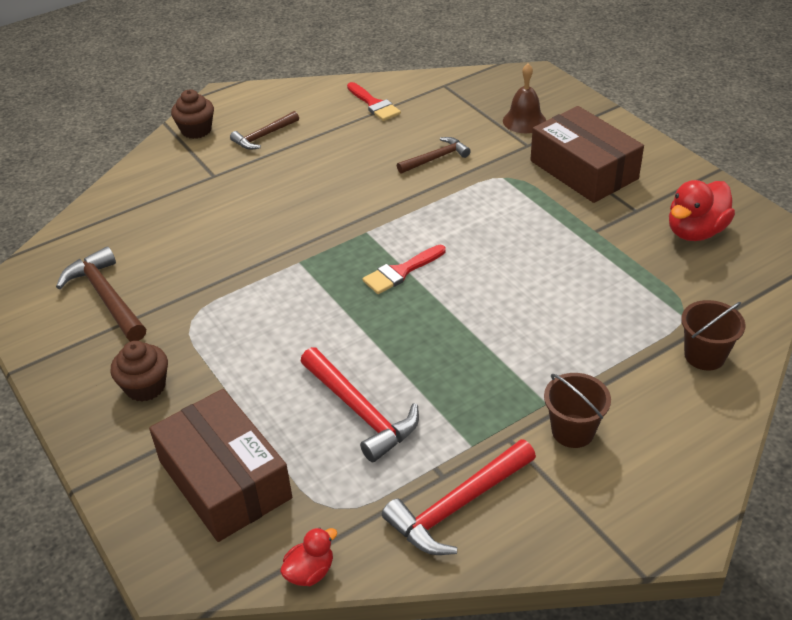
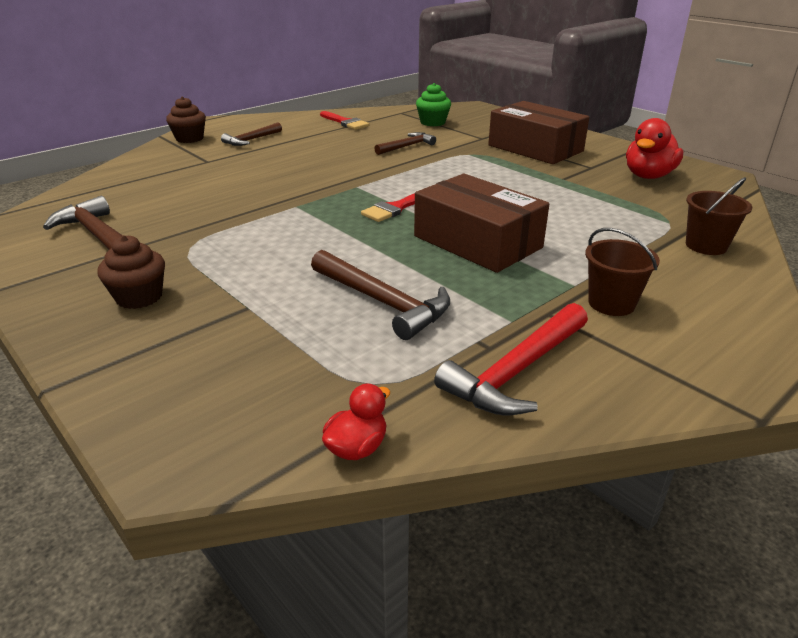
camera: 10 degrees left, 10 degrees down
(225, 479) = (237, 367): brown box -> brown box (477, 242)
(360, 411) = (382, 302): red hammer -> brown hammer
(477, 109) = (433, 122): none -> green cupcake
(524, 121) = (474, 127): brown bell -> none

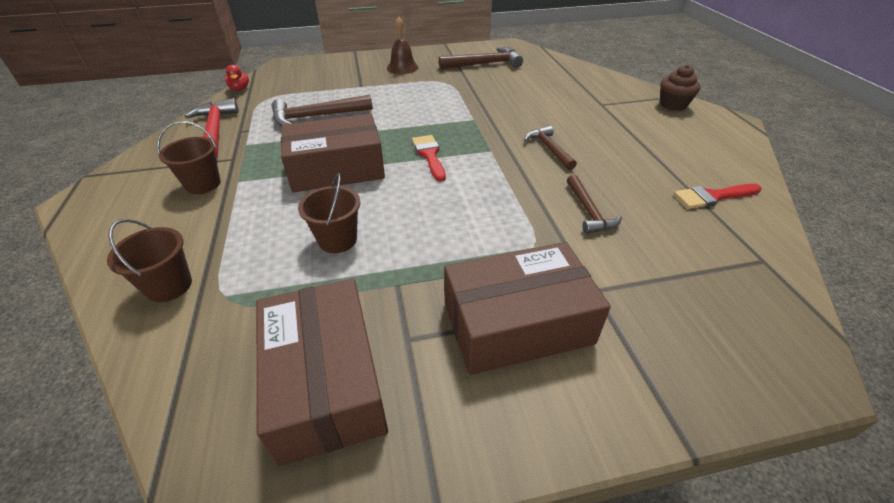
camera: 120 degrees right, 10 degrees up
(139, 297) = (402, 67): brown cupcake -> brown bell
(251, 140) = (657, 130): brown hammer -> brown hammer (549, 149)
(433, 122) = (694, 272): green cupcake -> none
(560, 207) = (337, 240): none -> brown bucket
(648, 176) = (325, 381): red duck -> brown box

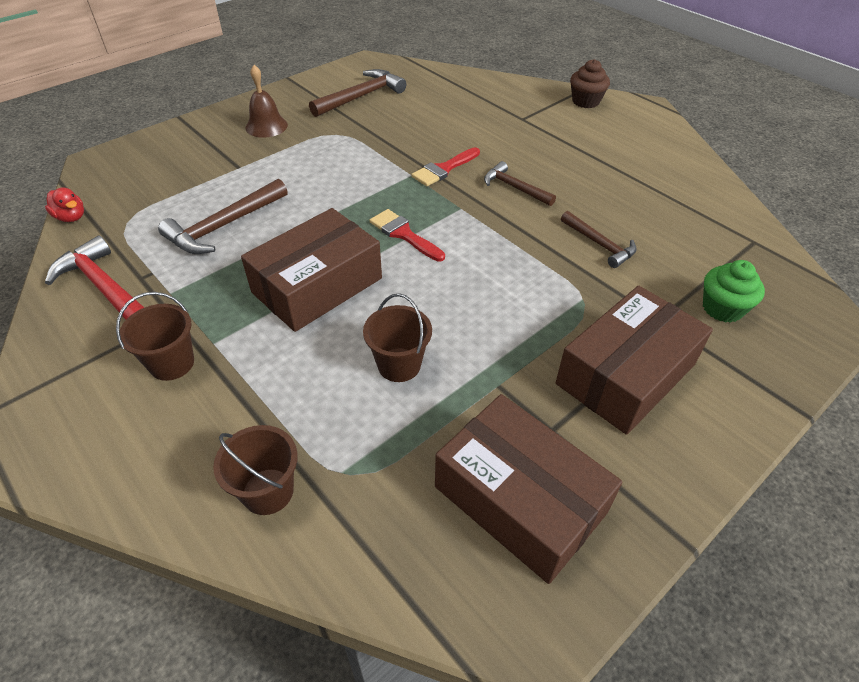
camera: 30 degrees left, 5 degrees up
(673, 306) = (722, 308): none -> green cupcake
(712, 196) = (682, 194): red brush -> red brush (444, 169)

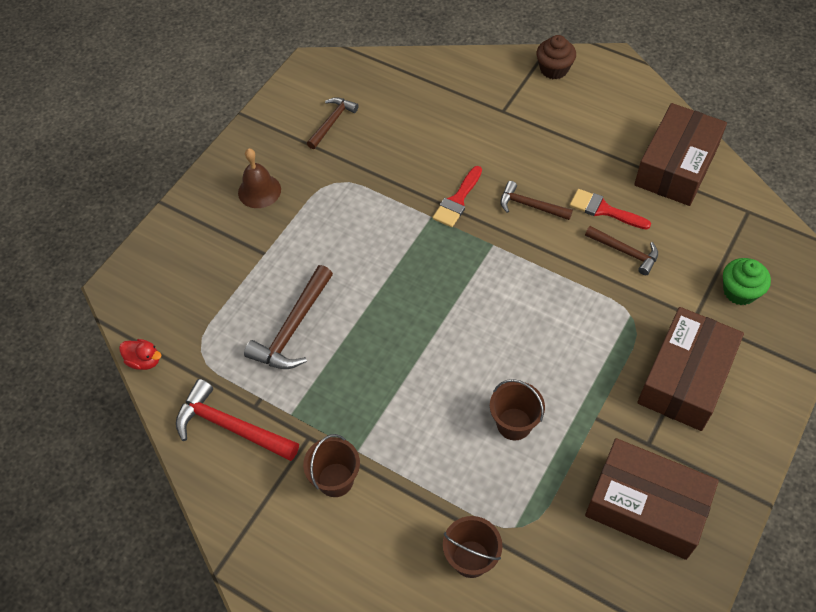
camera: 15 degrees left, 10 degrees up
(317, 285) = (411, 368): brown box -> brown box (676, 166)
(361, 97) = (332, 122): brown hammer -> brown hammer, size x0.64
(404, 234) = (457, 290): red brush -> red brush (604, 210)

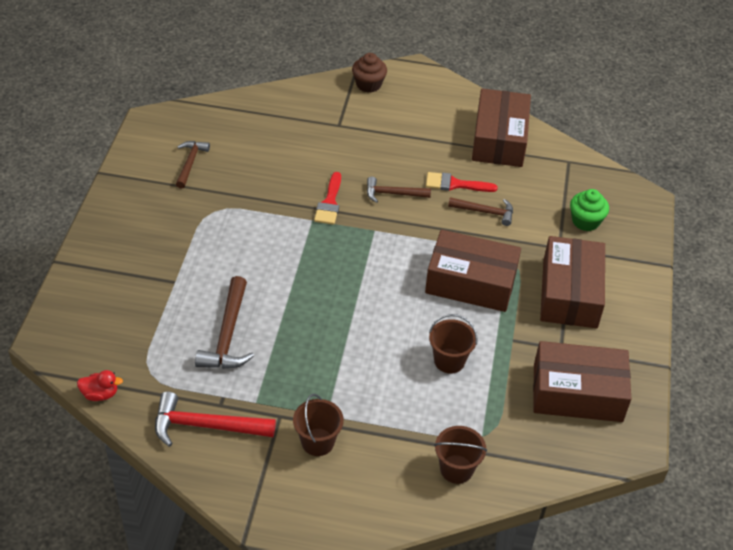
camera: 25 degrees left, 10 degrees down
(259, 191) = (147, 232): brown bell -> none
(575, 334) = (471, 282): none -> brown box

